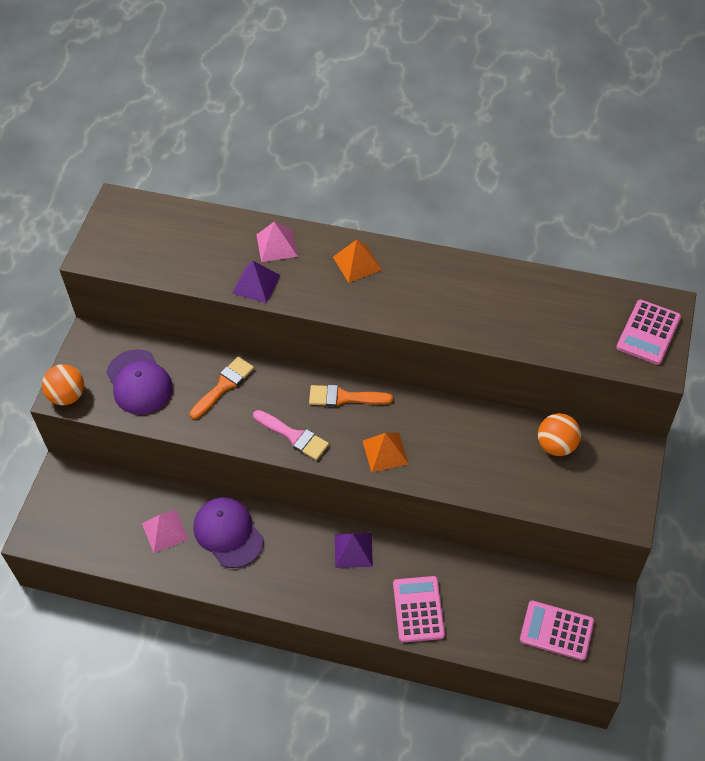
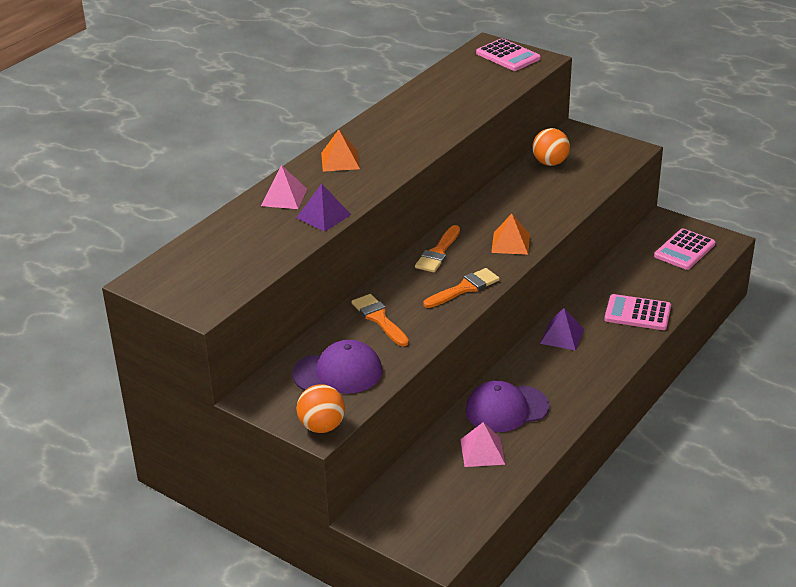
camera: 70 degrees left, 20 degrees down
(294, 436) = (464, 288): pink brush -> orange brush

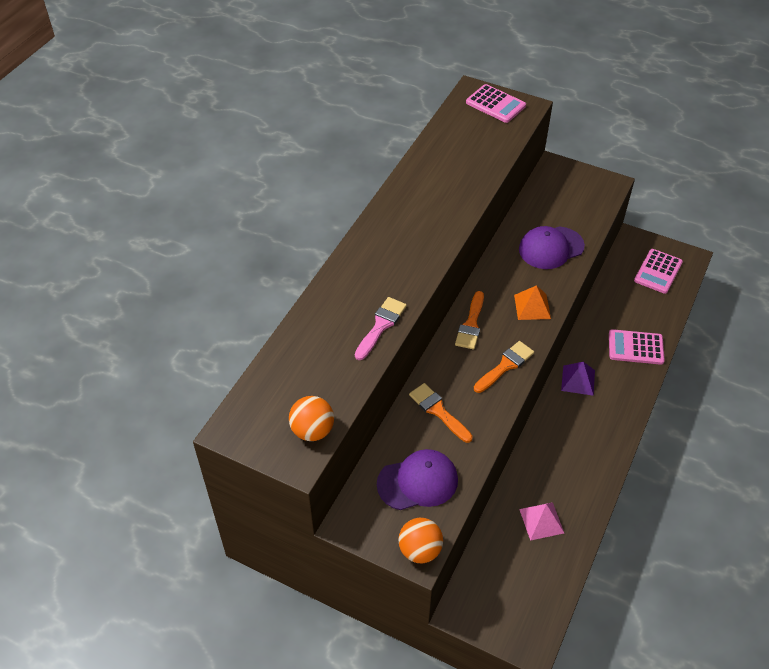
camera: 10 degrees left, 15 degrees up
(284, 197) = (337, 304): pink pyramid -> none
(323, 216) = (381, 325): purple pyramid -> pink brush
(340, 160) = (377, 251): orange pyramid -> none
(506, 409) = (550, 469): purple cap -> purple cap (551, 248)
(550, 163) = (542, 206): orange ball -> orange ball (312, 430)

